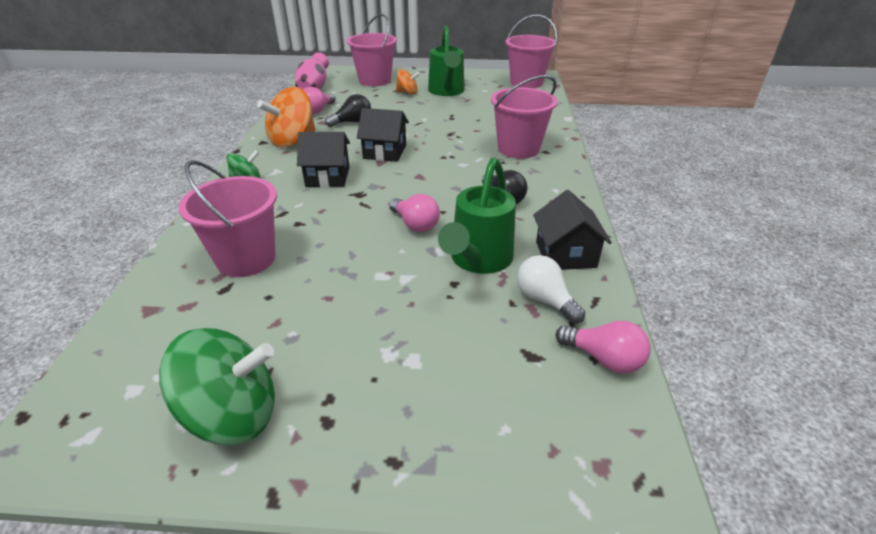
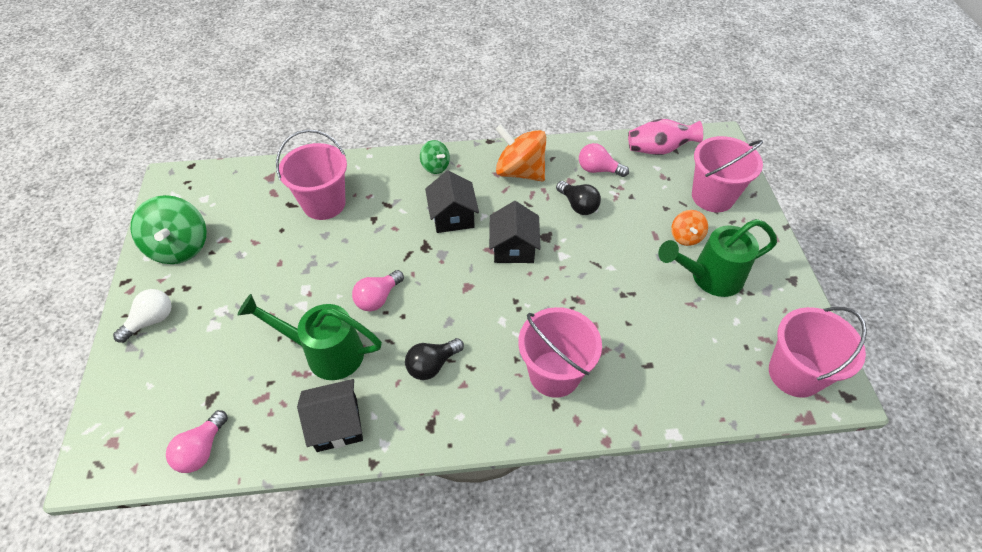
camera: 80 degrees right, 15 degrees up
(544, 300) = (272, 407): white light bulb -> white light bulb (151, 321)

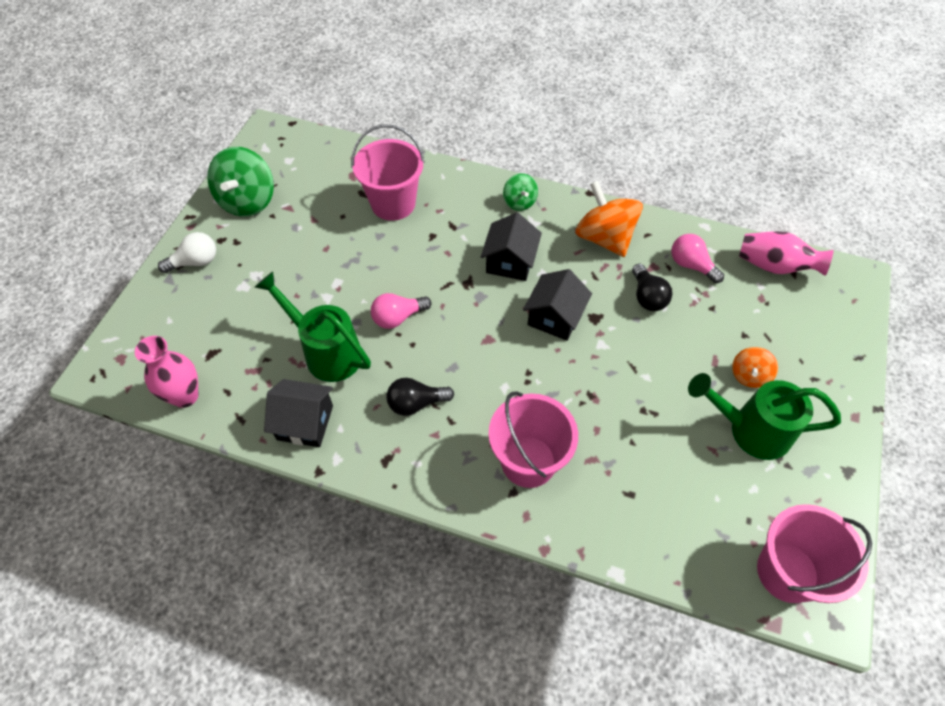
camera: 25 degrees right, 5 degrees up
(202, 450) = (185, 396): pink light bulb -> pink vase
(712, 196) = (807, 342): pink bucket -> none

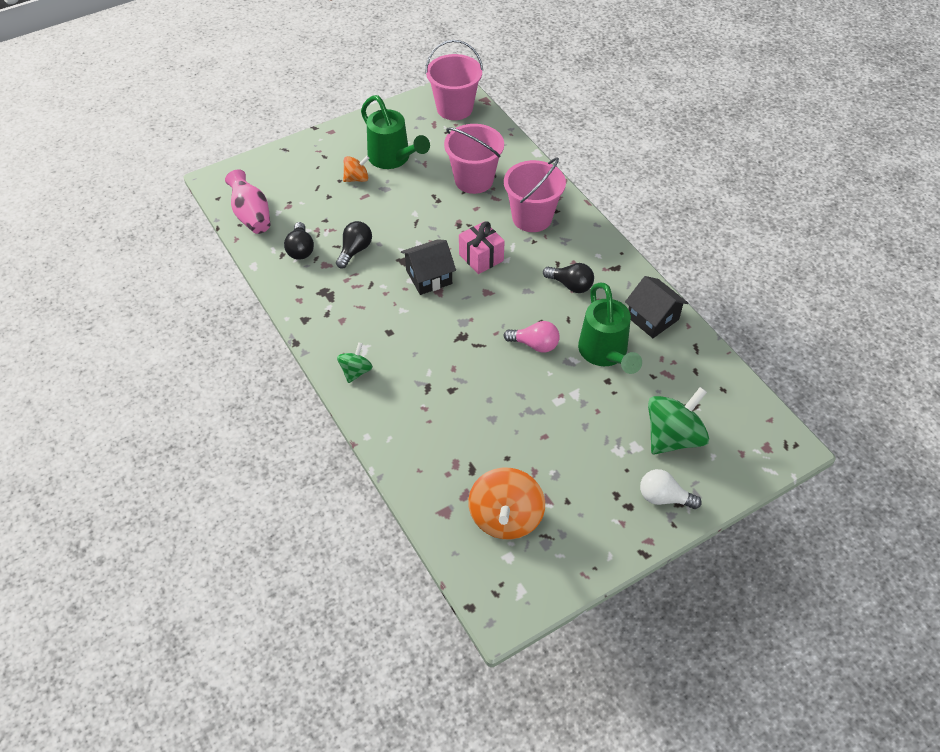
camera: 140 degrees left, 5 degrees down
(185, 396) = (728, 386): pink vase -> none
(248, 201) = (579, 533): green spinning top -> green spinning top (673, 437)
(393, 203) = (455, 440): pink bucket -> pink bucket (474, 180)
(510, 262) = (416, 331): black house -> none
(530, 372) = (481, 257): none -> pink gift
(604, 238) = (330, 303): orange spinning top -> orange spinning top (505, 518)
(691, 265) = (300, 249): pink light bulb -> black light bulb

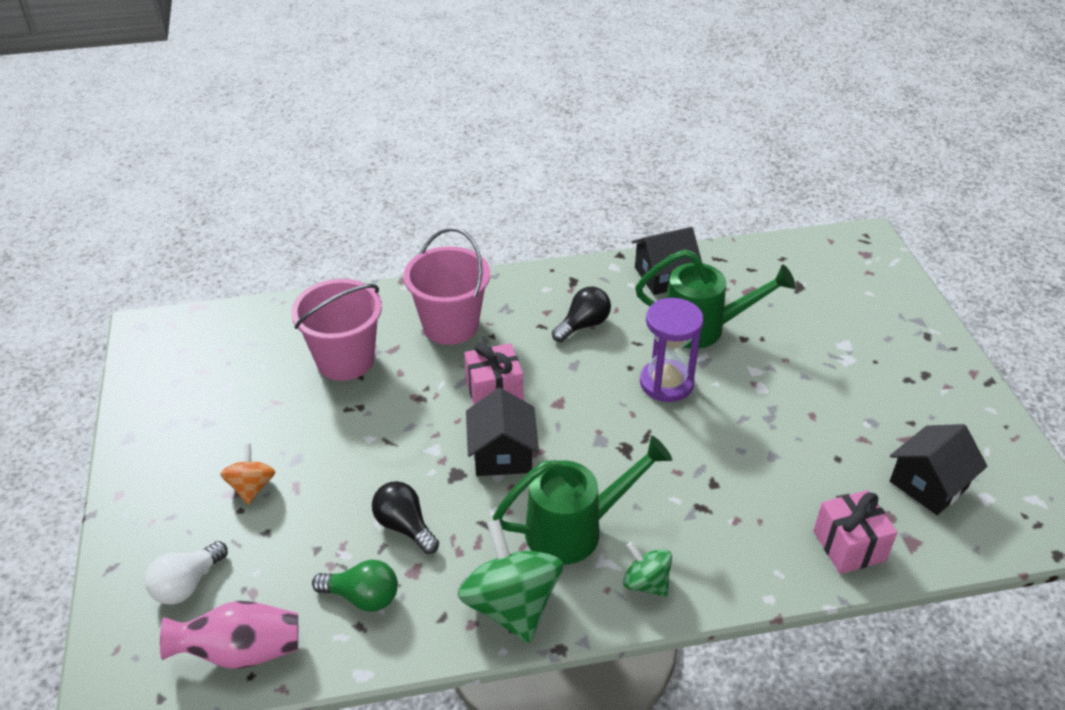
camera: 70 degrees left, 10 degrees down
(300, 249) = (362, 597): black light bulb -> green light bulb
(393, 159) = (240, 434): green watering can -> green watering can (575, 529)
(427, 474) = (849, 546): none -> pink gift
(454, 108) = (187, 341): pink bucket -> none
(505, 518) = (928, 484): orange spinning top -> black house
(535, 344) = (666, 383): pink light bulb -> purple hourglass
(663, 497) = (918, 344): white light bulb -> white light bulb (187, 584)
(673, 437) = (838, 313): green spinning top -> green spinning top (511, 605)

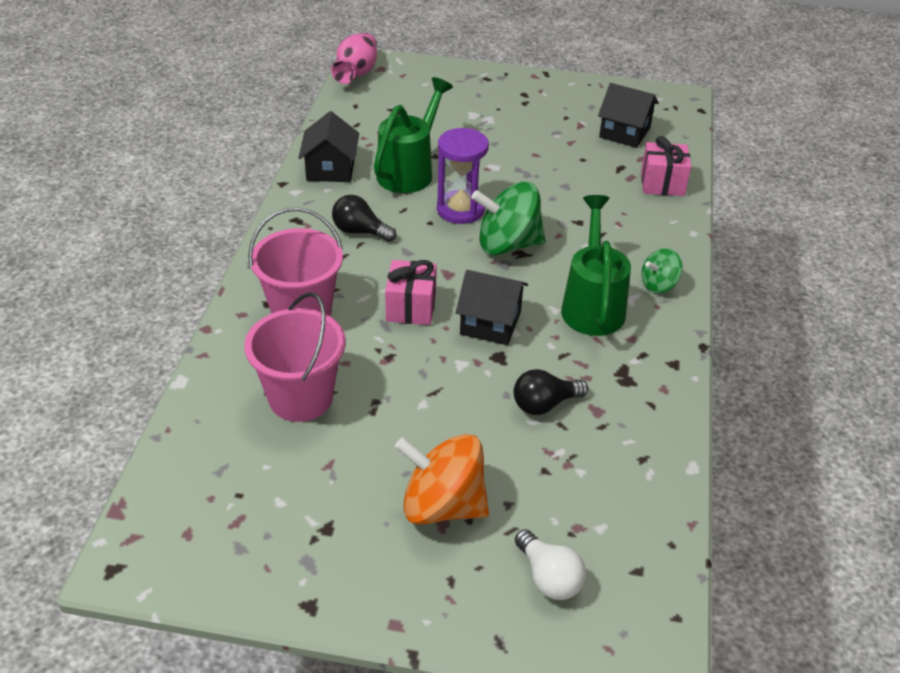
camera: 70 degrees left, 0 degrees up
(241, 652) = (644, 547): pink vase -> pink vase (356, 74)
(251, 487) = (442, 505): orange spinning top -> orange spinning top, size x1.85
(362, 597) = (612, 449): green light bulb -> none
(511, 605) = (653, 361): green spinning top -> green spinning top (507, 244)
(583, 325) = (360, 231): black light bulb -> black light bulb turned 45 degrees counterclockwise
(928, 484) = (624, 132): black house -> black house turned 45 degrees counterclockwise

